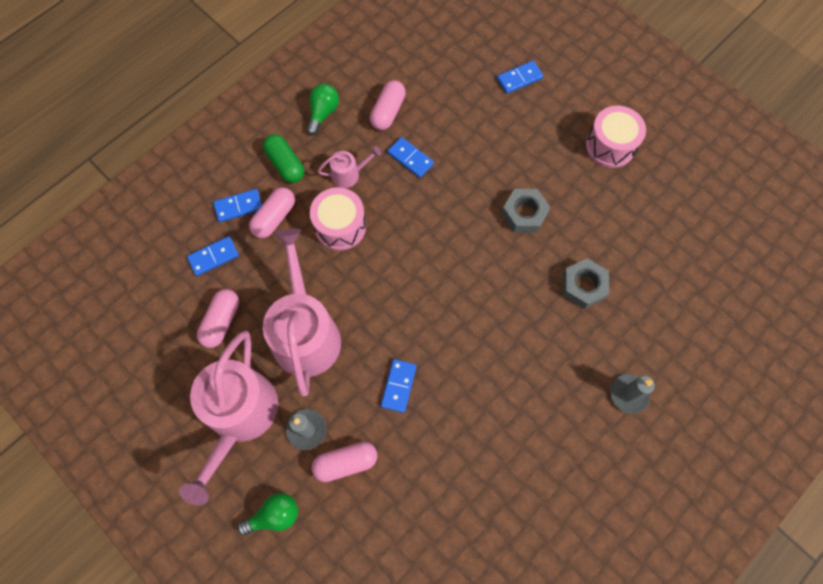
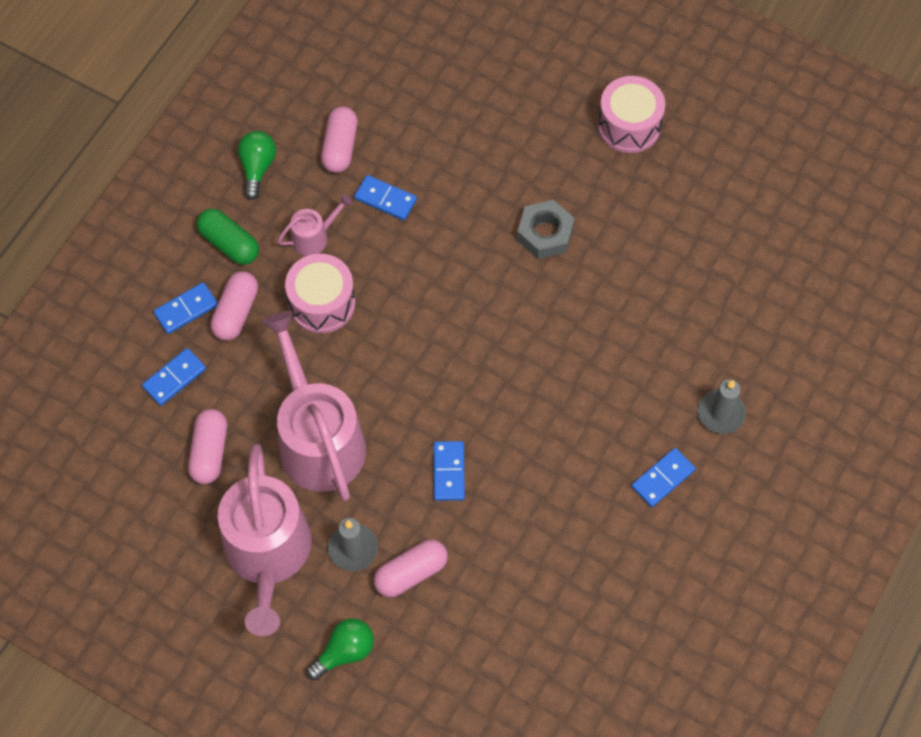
camera: 15 degrees left, 5 degrees down
(519, 78) = (495, 67): blue domino -> blue domino (663, 478)
(583, 286) = (638, 302): grey nut -> none

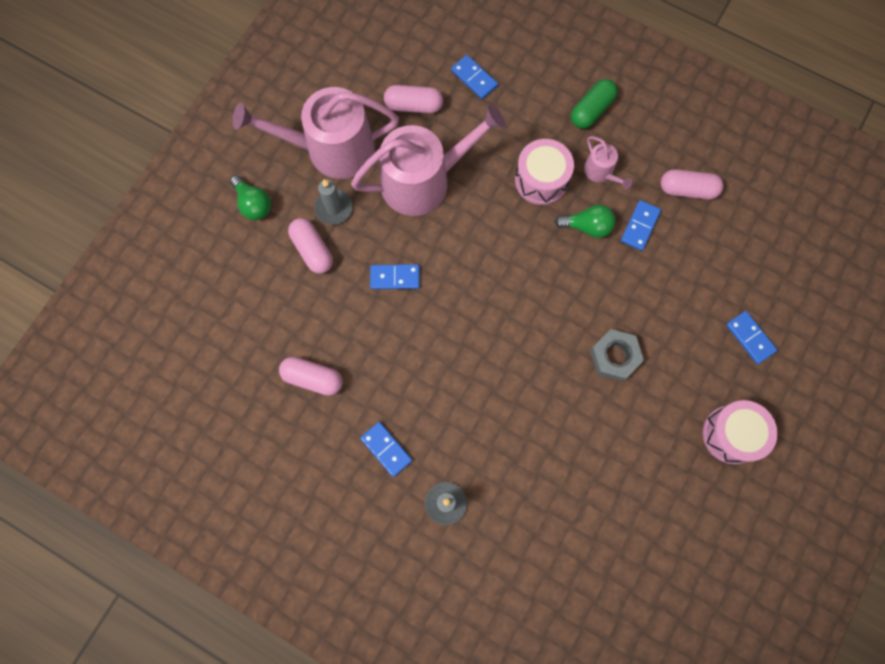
camera: 90 degrees right, 10 degrees up
(186, 309) = (532, 83): blue domino -> blue domino (750, 338)
(236, 312) = (531, 118): pink capsule -> pink capsule (313, 378)
(257, 168) = (662, 127): green light bulb -> green light bulb (587, 226)

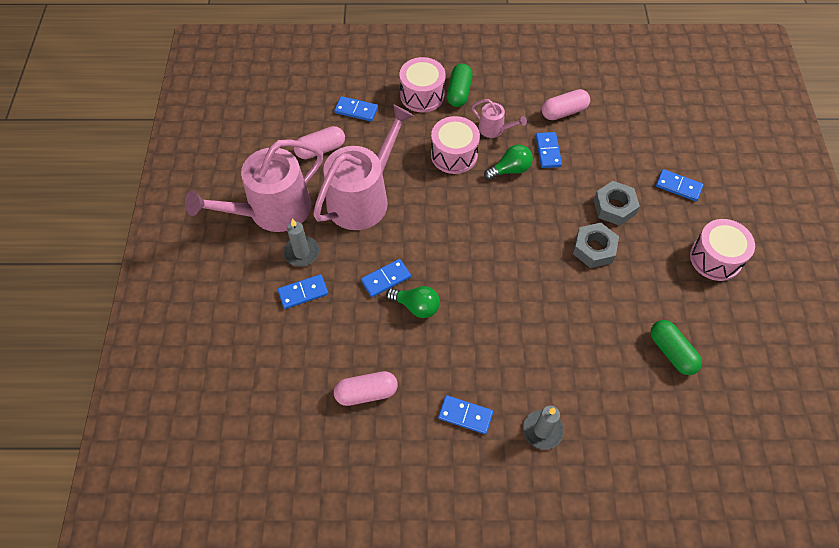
camera: 30 degrees left, 15 degrees down
(253, 204) = (229, 283): green light bulb -> green light bulb (416, 306)
(312, 250) = (303, 293): pink capsule -> blue domino
(551, 94) = (422, 95): none -> pink drum
(617, 501) = (671, 352): none -> green capsule
(666, 324) = (614, 207): none -> grey nut

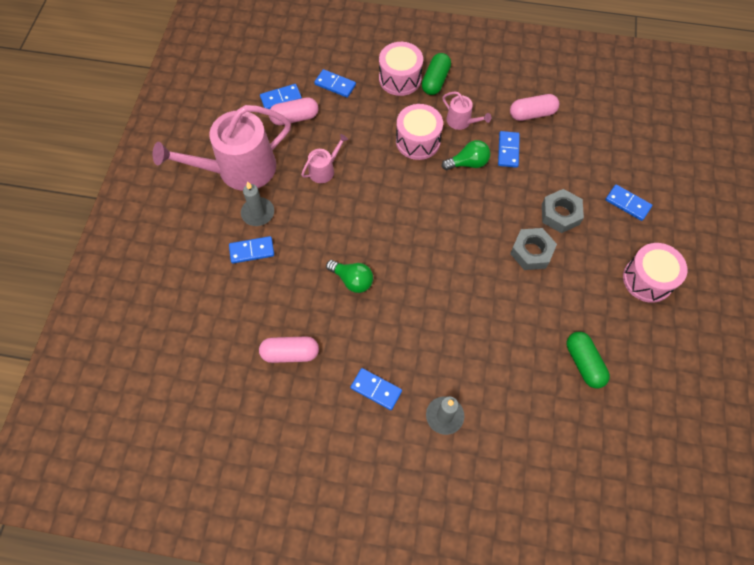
camera: 10 degrees right, 5 degrees up
(363, 198) = (324, 170): pink watering can -> pink watering can, size x0.44
(385, 279) = (329, 250): blue domino -> blue domino (281, 98)

